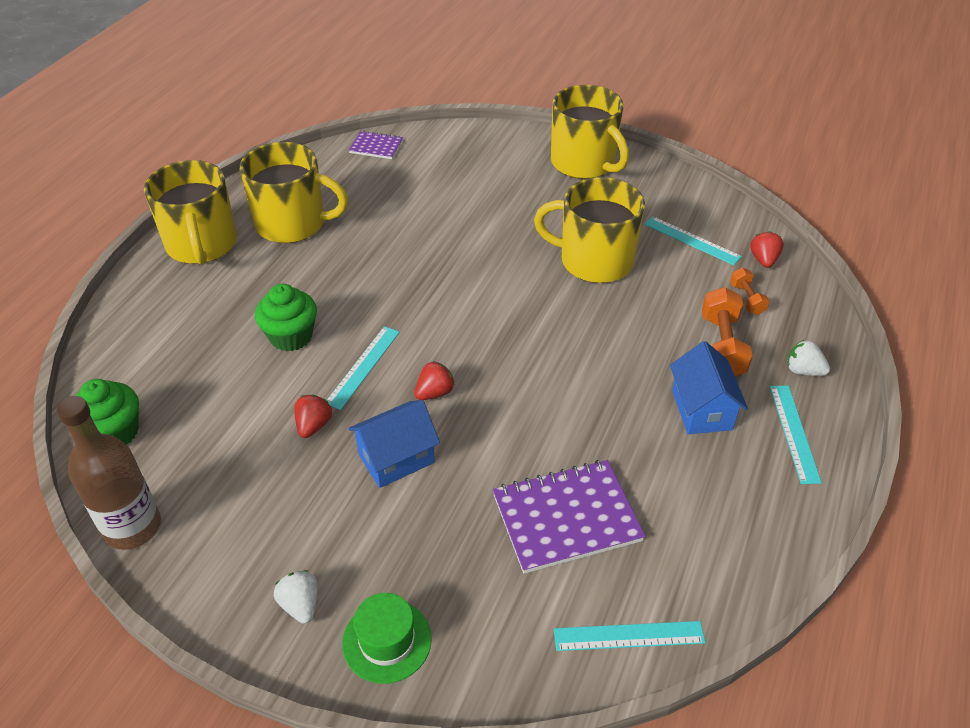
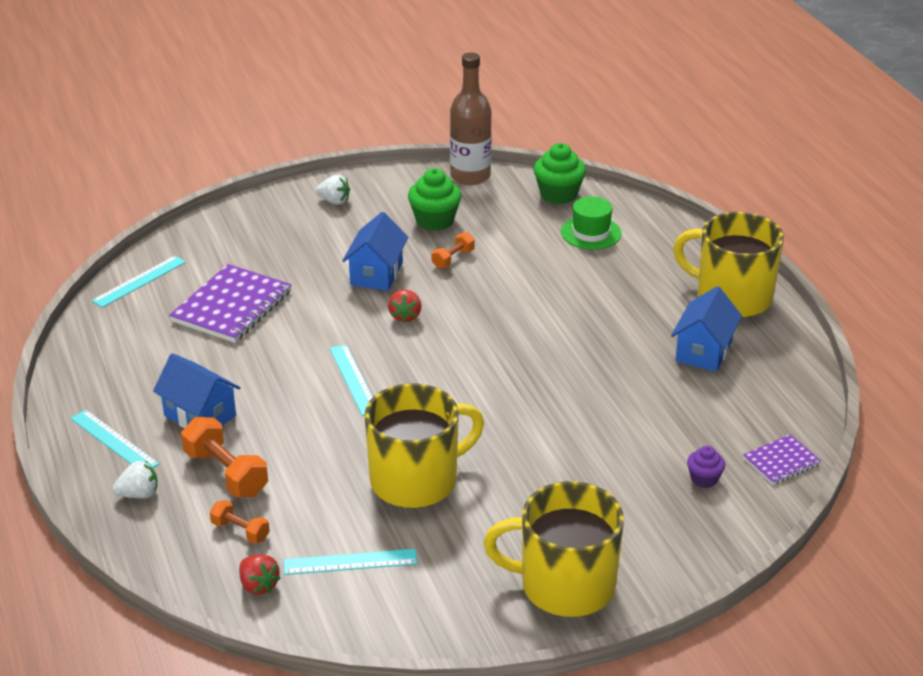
camera: 135 degrees right, 10 degrees down
(291, 336) = (554, 288): green cupcake -> green cupcake (435, 220)
(293, 224) = (703, 351): yellow mug -> blue house
(313, 425) = (453, 259): red strawberry -> orange dumbbell
(363, 366) = (476, 301): turquoise ruler -> turquoise ruler (354, 379)
(387, 641) = (270, 214): green hat -> green hat (591, 233)
(430, 163) = (704, 479): none -> purple cupcake

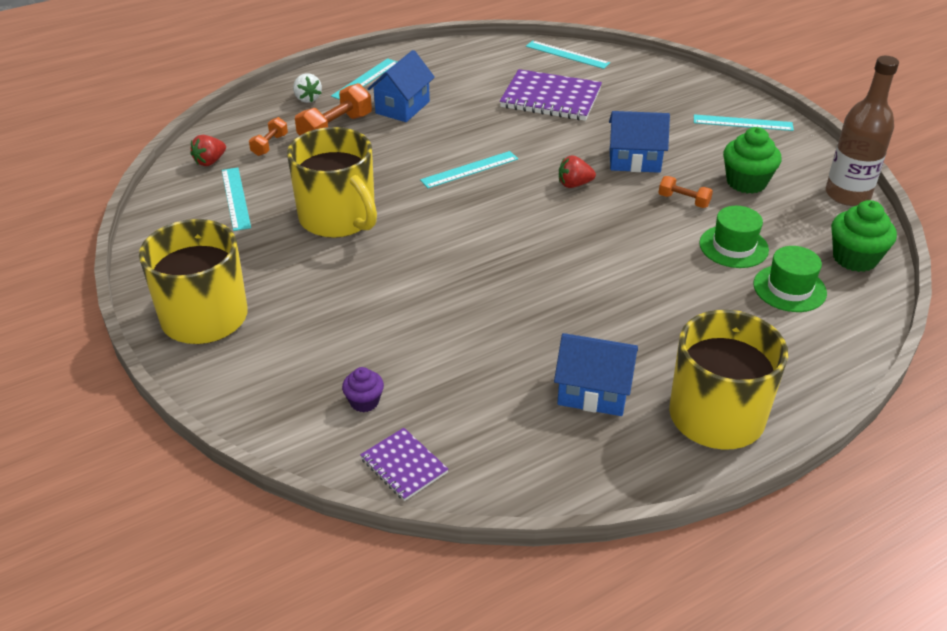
camera: 80 degrees right, 5 degrees up
(334, 201) = (743, 123): white strawberry -> turquoise ruler
(529, 247) = (733, 246): none -> green hat

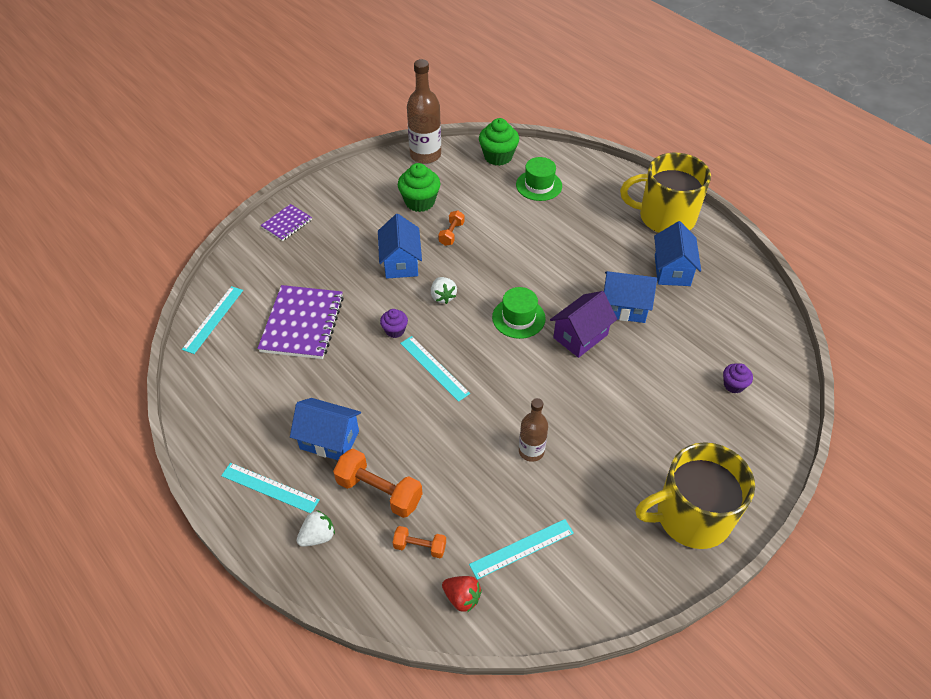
camera: 100 degrees left, 10 degrees up
(339, 218) = (531, 451): yellow mug -> brown bottle
(404, 466) = (776, 353): purple notebook -> purple notebook (287, 224)
(487, 279) = (580, 336): none -> purple house
(527, 327) = (624, 307): none -> blue house
(529, 150) = (395, 330): none -> purple cupcake
(574, 184) = (443, 296): red strawberry -> white strawberry
(733, 246) = (501, 209): green hat -> green hat (518, 318)
(743, 123) = (334, 202): turquoise ruler -> none

